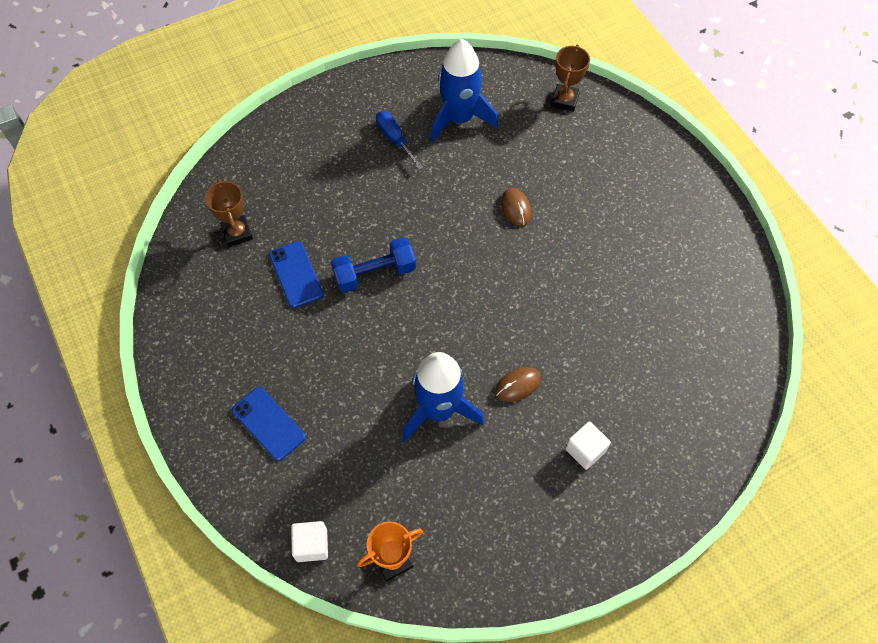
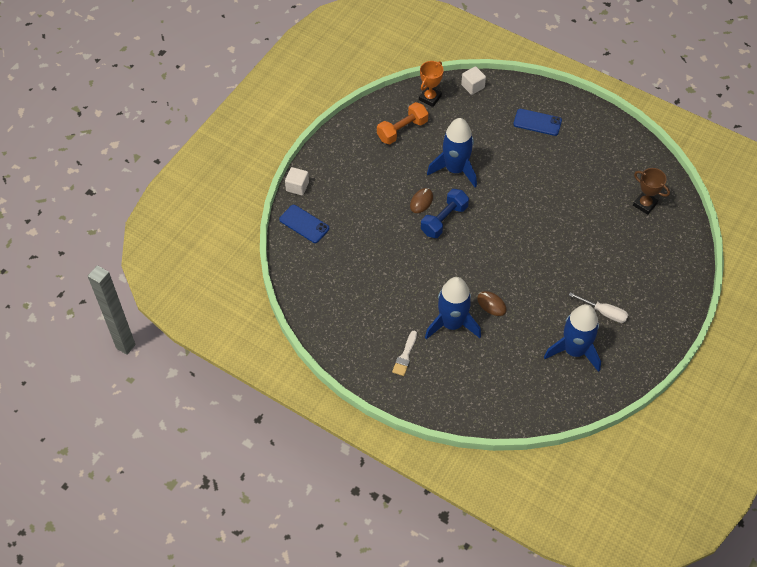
camera: 150 degrees right, 5 degrees down
(296, 274) = (589, 198): blue phone -> blue phone (304, 224)
(374, 273) = (546, 221): blue dumbbell -> blue dumbbell (444, 220)
(395, 139) = (604, 312): blue screwdriver -> white screwdriver
(473, 521) = (402, 130): none -> orange dumbbell
(564, 100) = (512, 405): brown trophy -> none
(577, 209) = (452, 324): none -> blue rocket
(585, 450) = (365, 187): white cube -> white cube (297, 186)
(654, 200) = (405, 356): none -> white brush

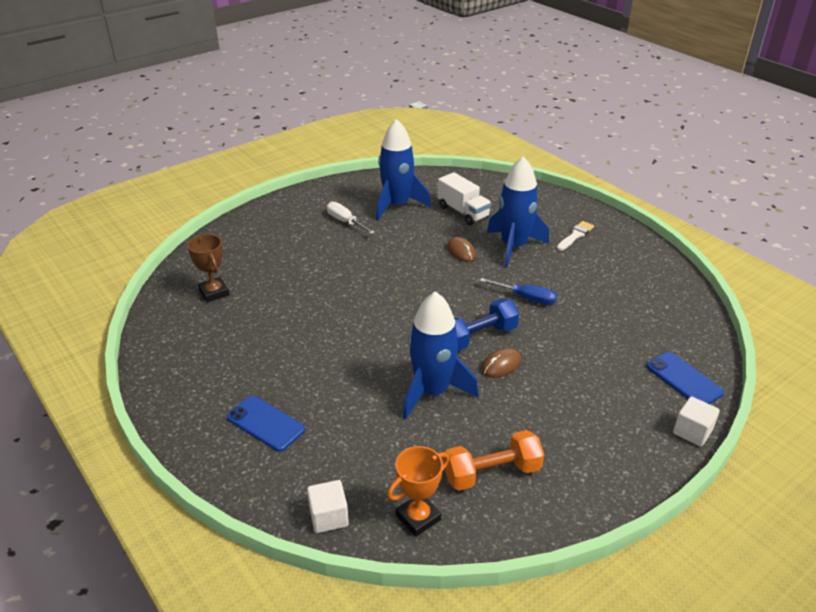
camera: 160 degrees left, 20 degrees down
(424, 266) = (526, 298): none -> blue screwdriver
(512, 359) = (463, 212): none -> white truck

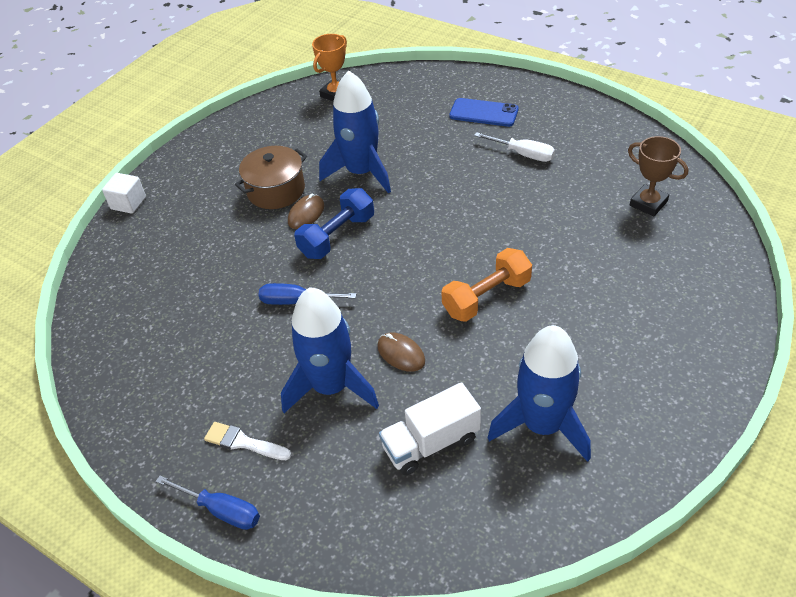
camera: 165 degrees right, 10 degrees up
(329, 517) = (396, 79): white cube -> none
(345, 222) = (593, 361): white screwdriver -> white screwdriver (523, 154)
(463, 212) = (431, 443): white truck -> white truck turned 60 degrees counterclockwise
(492, 473) = (292, 131): orange dumbbell -> orange dumbbell (487, 297)
(526, 398) = (276, 190): none -> brown pot
(575, 235) = (243, 442): white brush -> white brush turned 90 degrees clockwise
(590, 213) = (221, 510): none -> blue screwdriver
(684, 379) = (125, 250): blue phone -> none

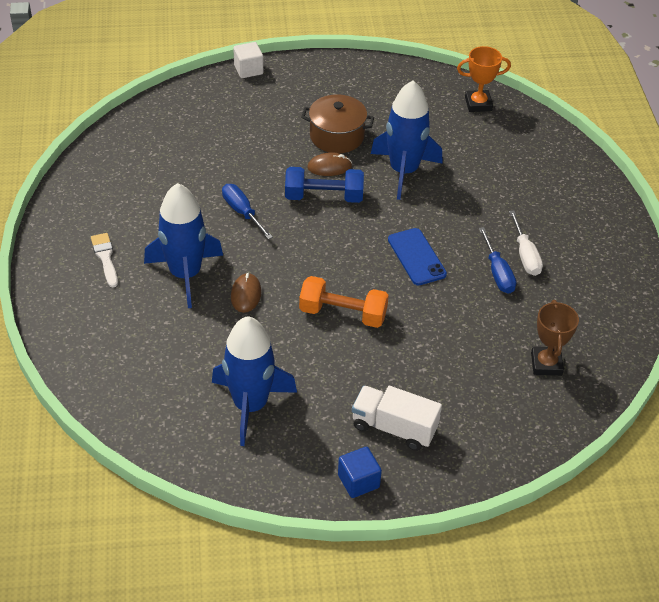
camera: 45 degrees right, 0 degrees up
(221, 510) = (49, 278): blue screwdriver -> blue screwdriver (497, 272)
(431, 443) = (184, 352): white truck -> white truck (394, 428)
(483, 113) = (551, 204): blue phone -> blue phone (416, 257)
(693, 392) = (358, 481): none -> blue cube

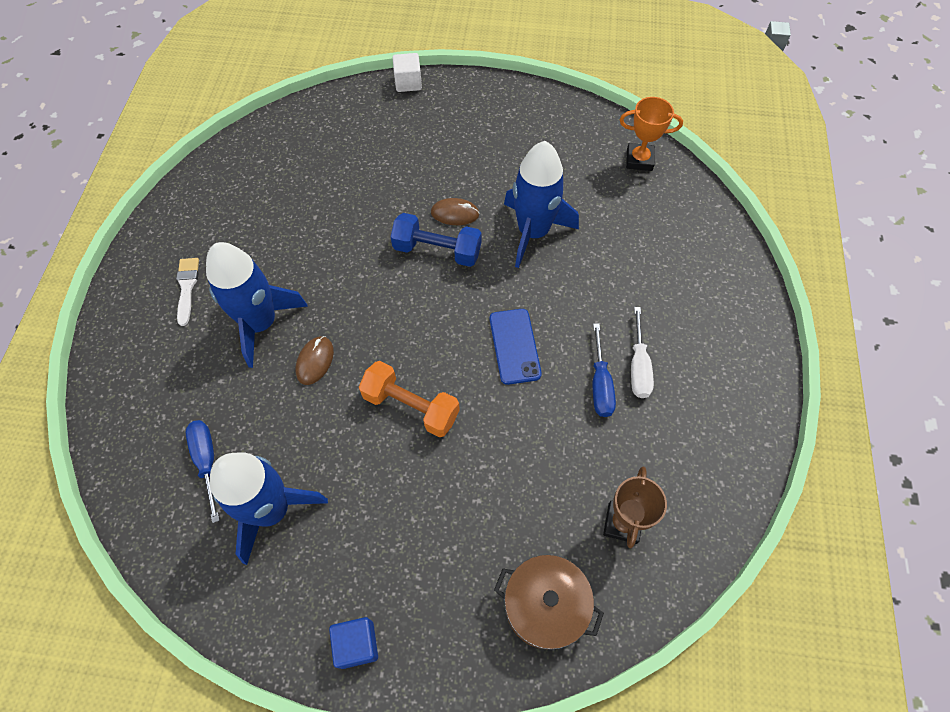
camera: 15 degrees right, 15 degrees up
(242, 212) = (345, 255): blue screwdriver -> blue screwdriver (207, 461)
(337, 136) = (474, 176): brown pot -> brown pot (545, 606)
(394, 428) = (420, 576): white truck -> none

